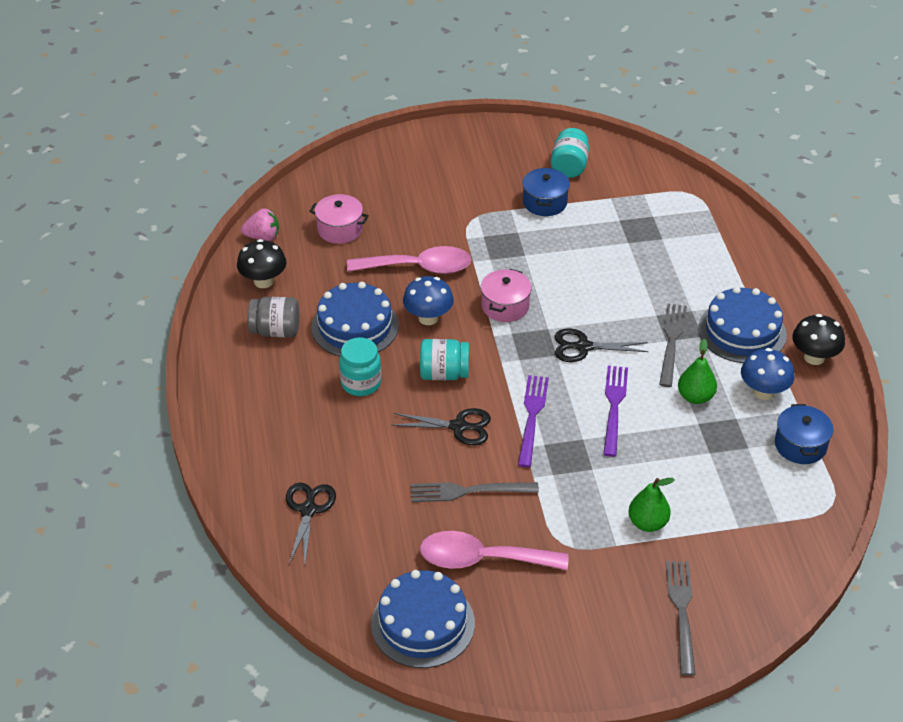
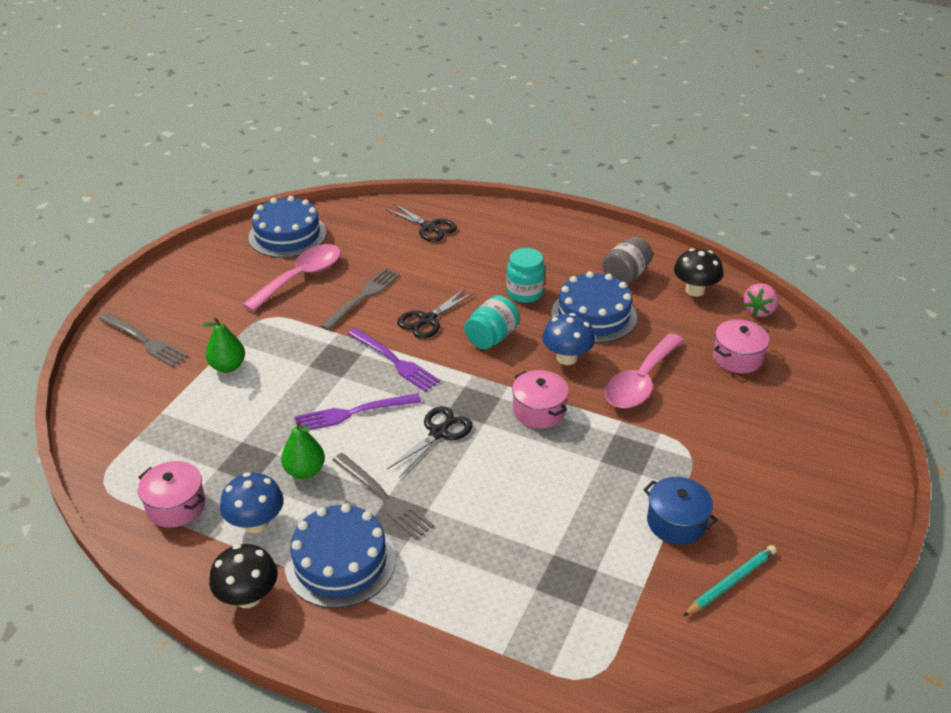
camera: 125 degrees right, 5 degrees down
(569, 166) = (731, 582): turquoise jar -> turquoise pencil
(614, 406) = (352, 413): purple fork -> purple fork turned 120 degrees clockwise
(800, 445) = (176, 506): blue pot -> pink pot

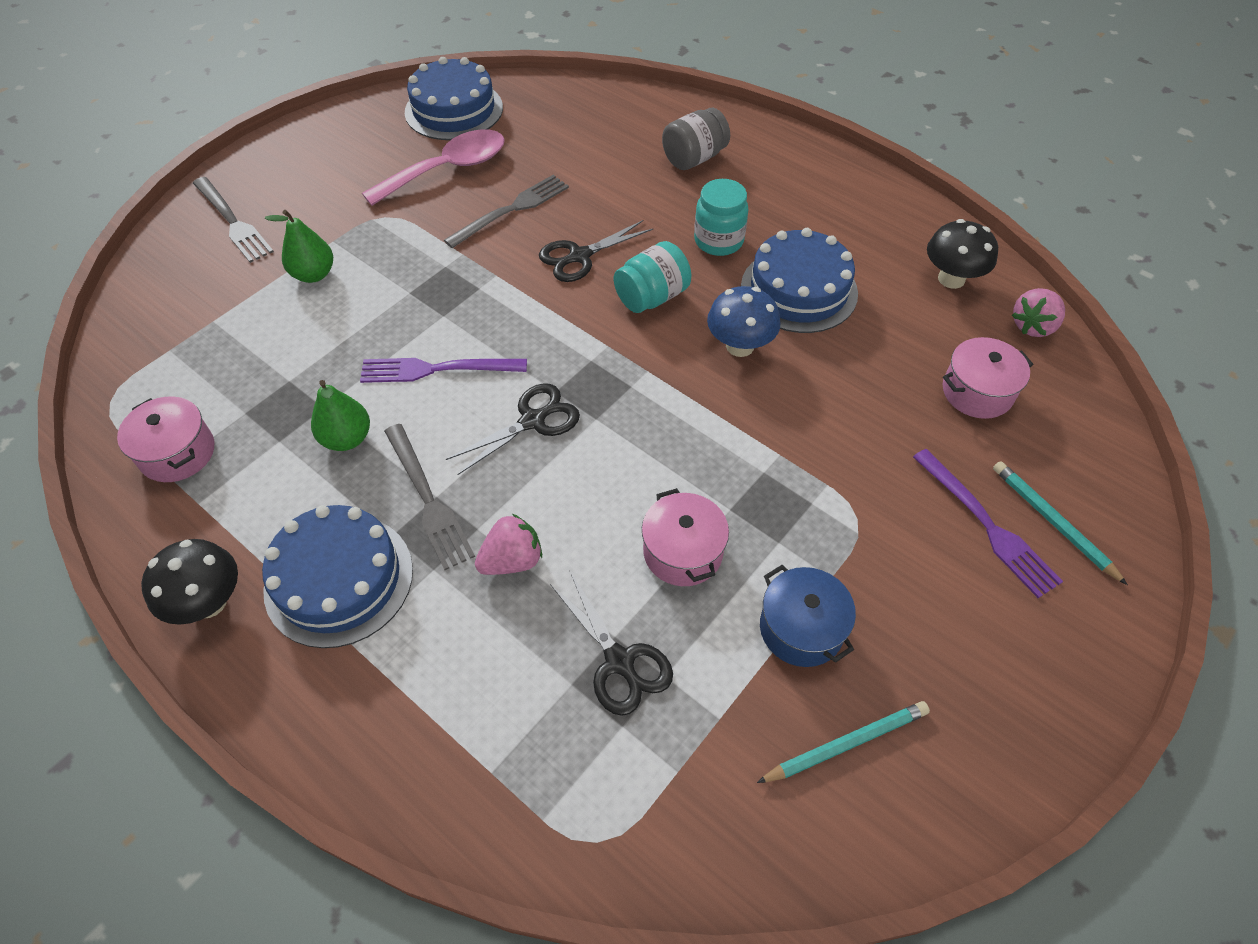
camera: 15 degrees right, 15 degrees up
(256, 523) = (260, 499): blue mushroom -> none
(395, 361) = (516, 307): purple fork -> purple fork (987, 526)
(429, 227) = (630, 128): black scissors -> black scissors (619, 661)
(462, 523) = (512, 560): none -> pink strawberry
(539, 410) = (674, 416): pink pot -> pink pot (683, 552)
(625, 275) = (863, 240): grey jar -> grey jar (694, 158)
(640, 382) = (827, 401): pink spoon -> none
(813, 426) = (1053, 522): none -> turquoise pencil

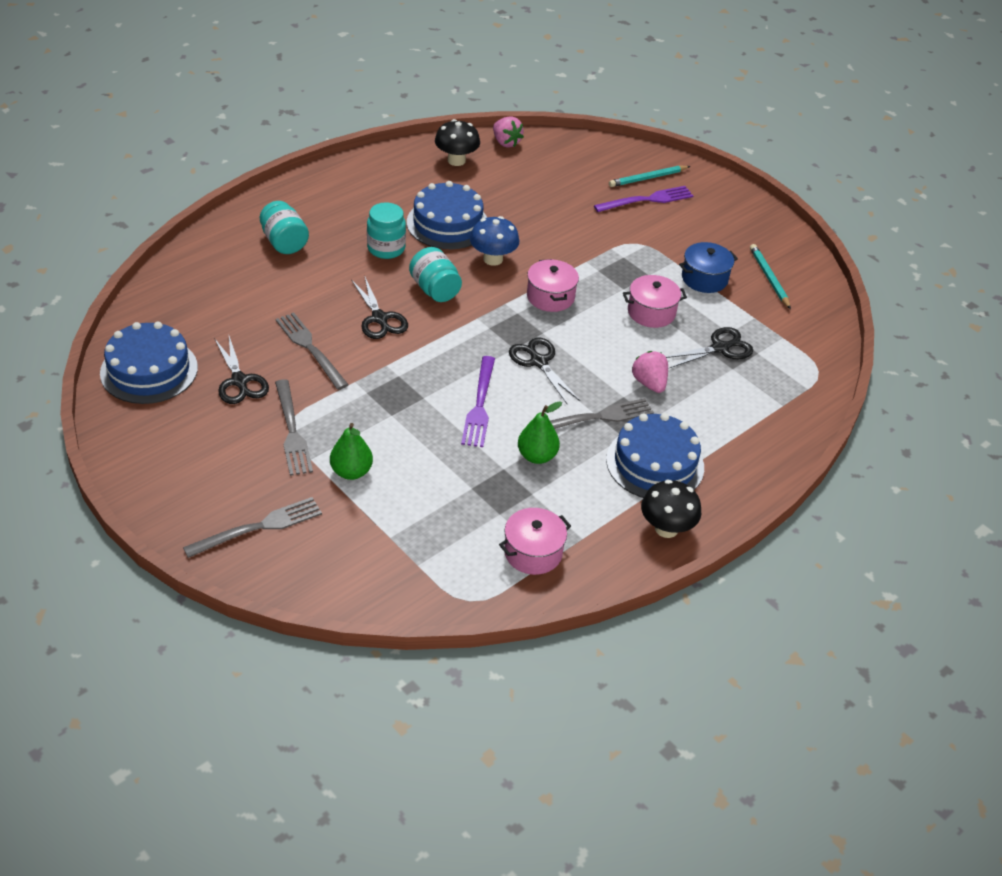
camera: 85 degrees left, 10 degrees down
(374, 220) = (292, 431): none -> grey fork
(448, 169) = (239, 381): pink spoon -> black scissors
(694, 158) = (284, 242): grey jar -> turquoise jar
(977, 392) = (553, 177): pink pot -> pink pot (550, 297)

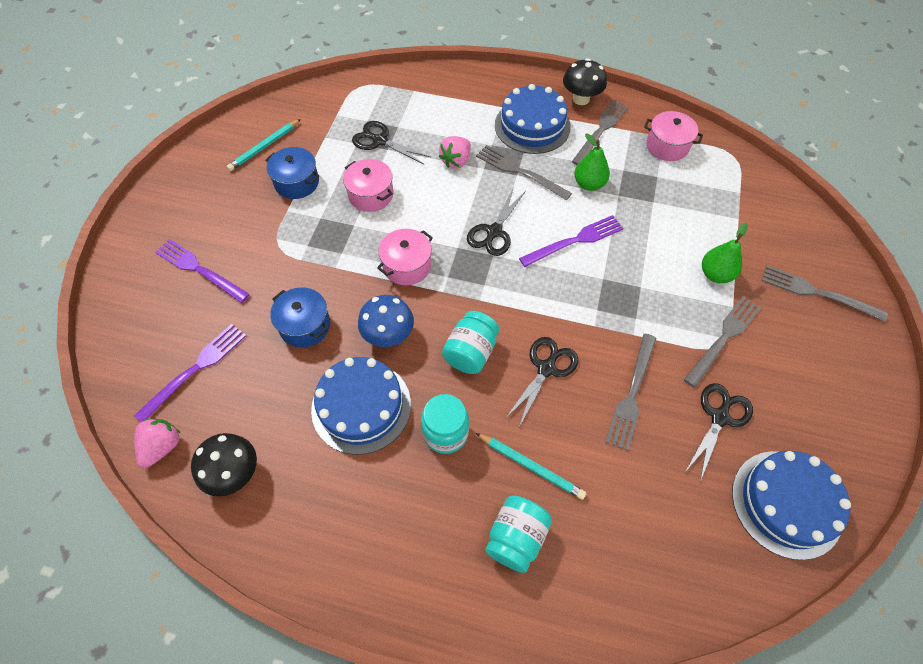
camera: 120 degrees left, 15 degrees up
(543, 226) = (305, 325): none -> blue pot
(553, 171) = (196, 369): none -> purple fork
(603, 513) = (601, 130): none -> grey fork
(647, 178) = (158, 286): turquoise pencil -> turquoise pencil (531, 466)

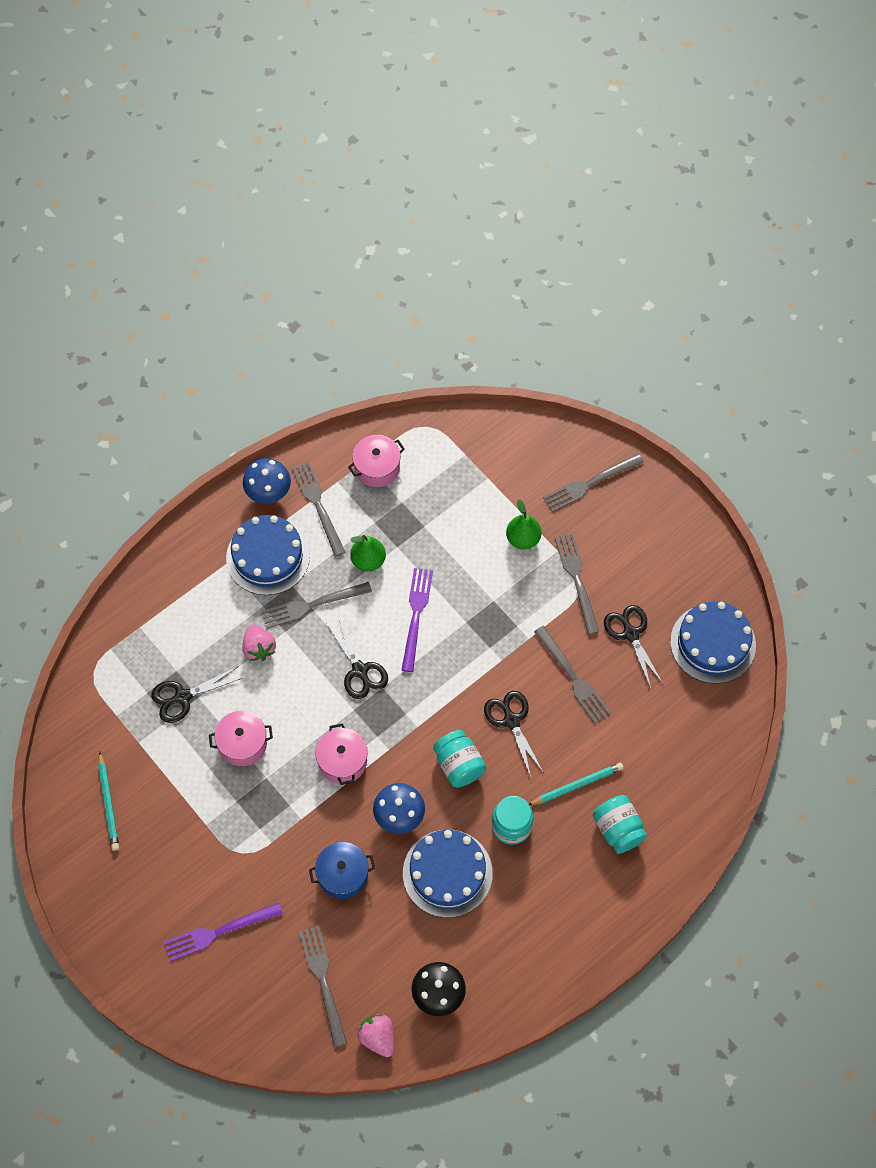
camera: 55 degrees left, 5 degrees up
(196, 369) = (323, 981): purple fork -> grey fork
(297, 182) = (178, 798): blue pot -> none
(581, 99) = (268, 492): black mushroom -> blue mushroom

